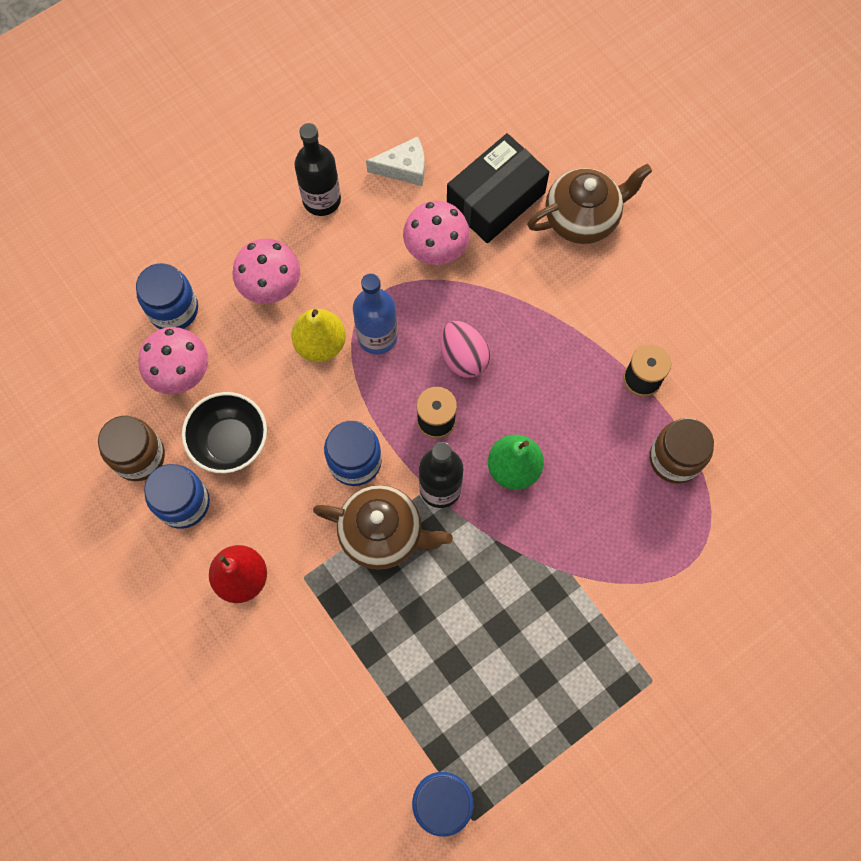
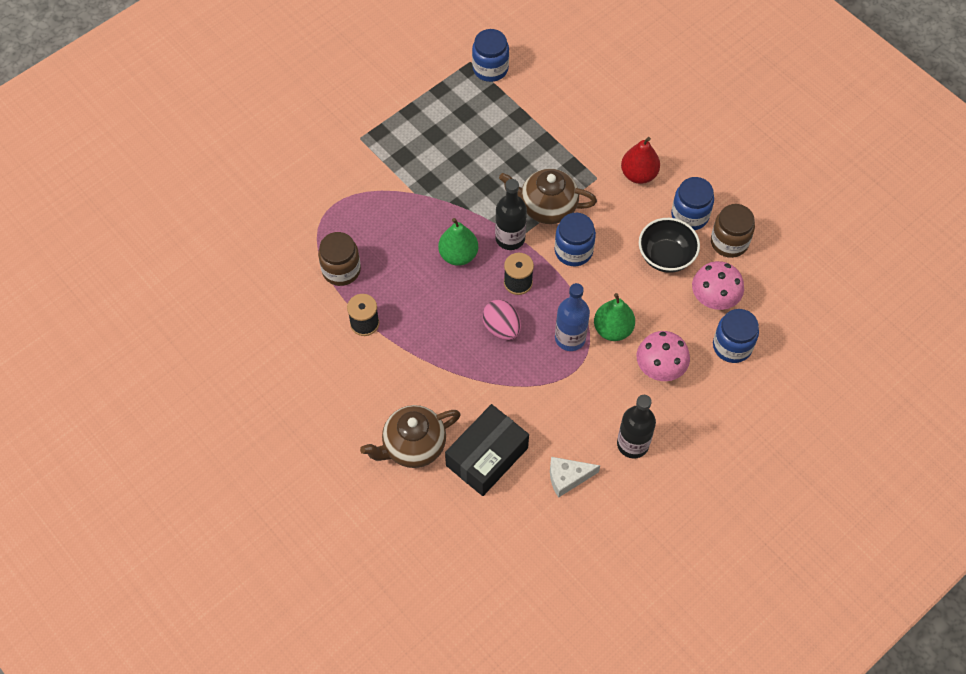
camera: 175 degrees right, 10 degrees down
(320, 344) = (613, 329): yellow pear -> green pear
(436, 250) = (532, 409): pink mushroom -> none

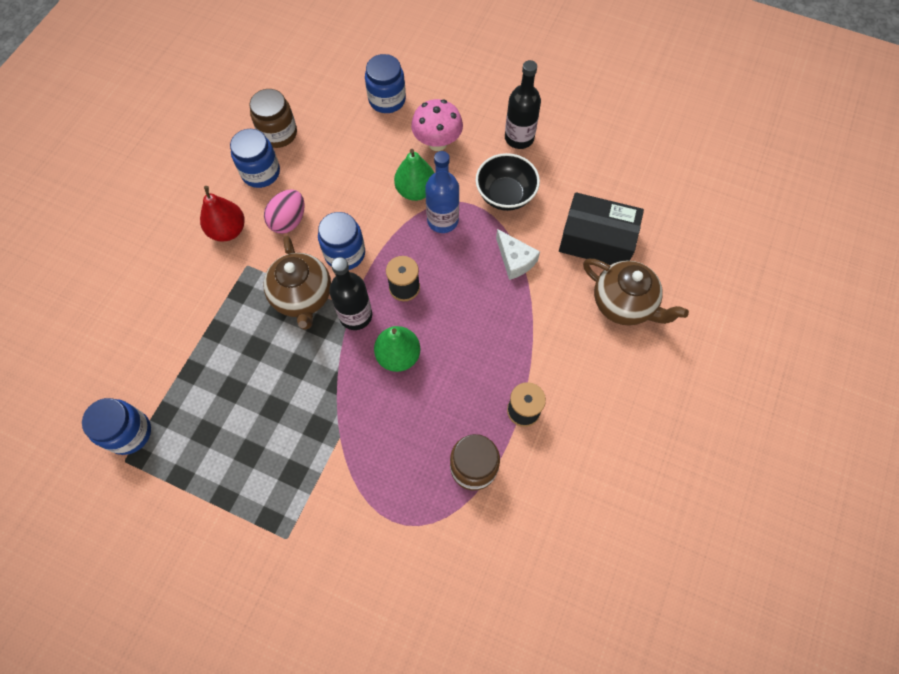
camera: 115 degrees left, 5 degrees up
(502, 328) = (462, 281): pink egg -> pink egg (288, 221)
(567, 478) = (578, 172): white cheese -> white cheese (515, 260)
(666, 256) = (316, 176): black bowl -> black bowl (505, 195)
(713, 300) = (346, 126): pink mushroom -> none

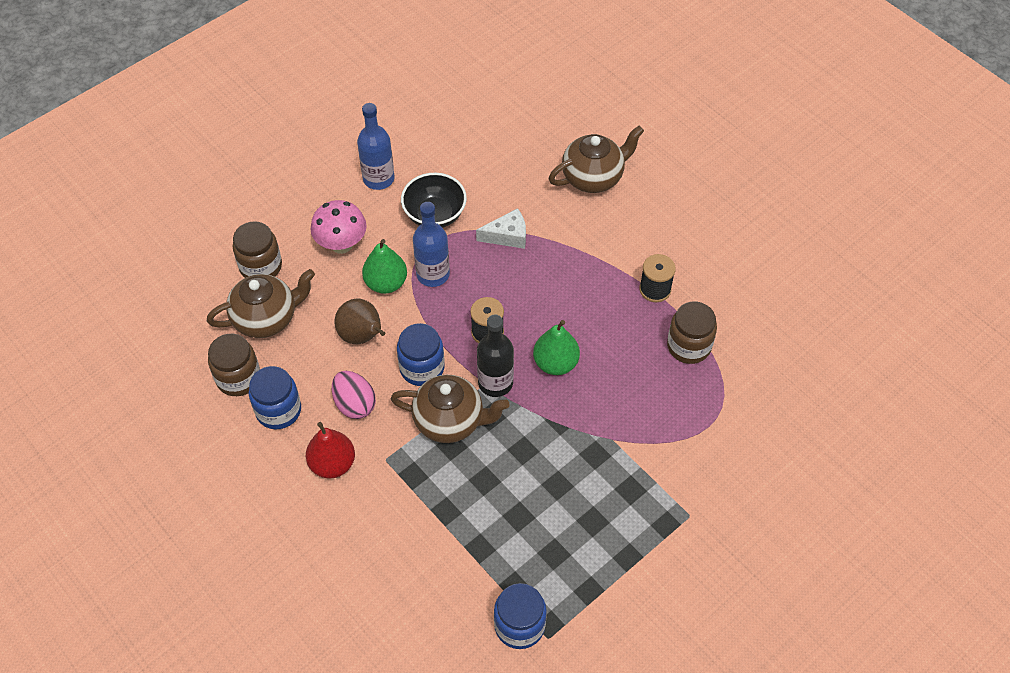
camera: 65 degrees left, 10 degrees down
(341, 126) = (266, 318): none -> brown teapot
(355, 197) = (362, 336): none -> brown pear
(387, 100) = (261, 266): blue jar -> brown jar
(519, 138) = (378, 179): black bottle -> blue bottle
(596, 240) = (521, 168): black box -> none

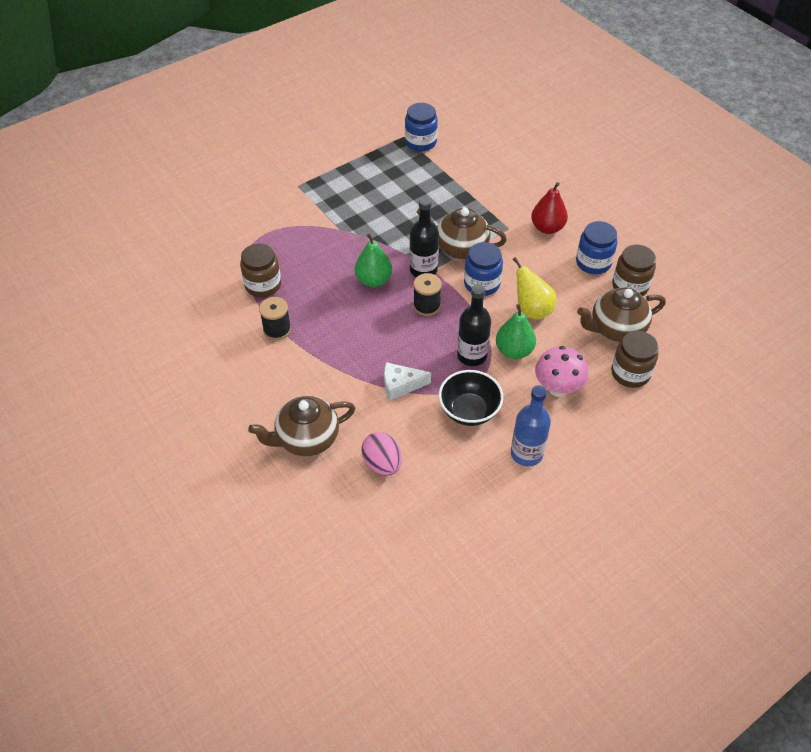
camera: 175 degrees left, 5 degrees down
(355, 404) = (534, 263): pink egg -> pink egg (382, 464)
(362, 336) = (532, 310): brown pear -> yellow pear
(433, 274) = (472, 355): blue bottle -> black bottle

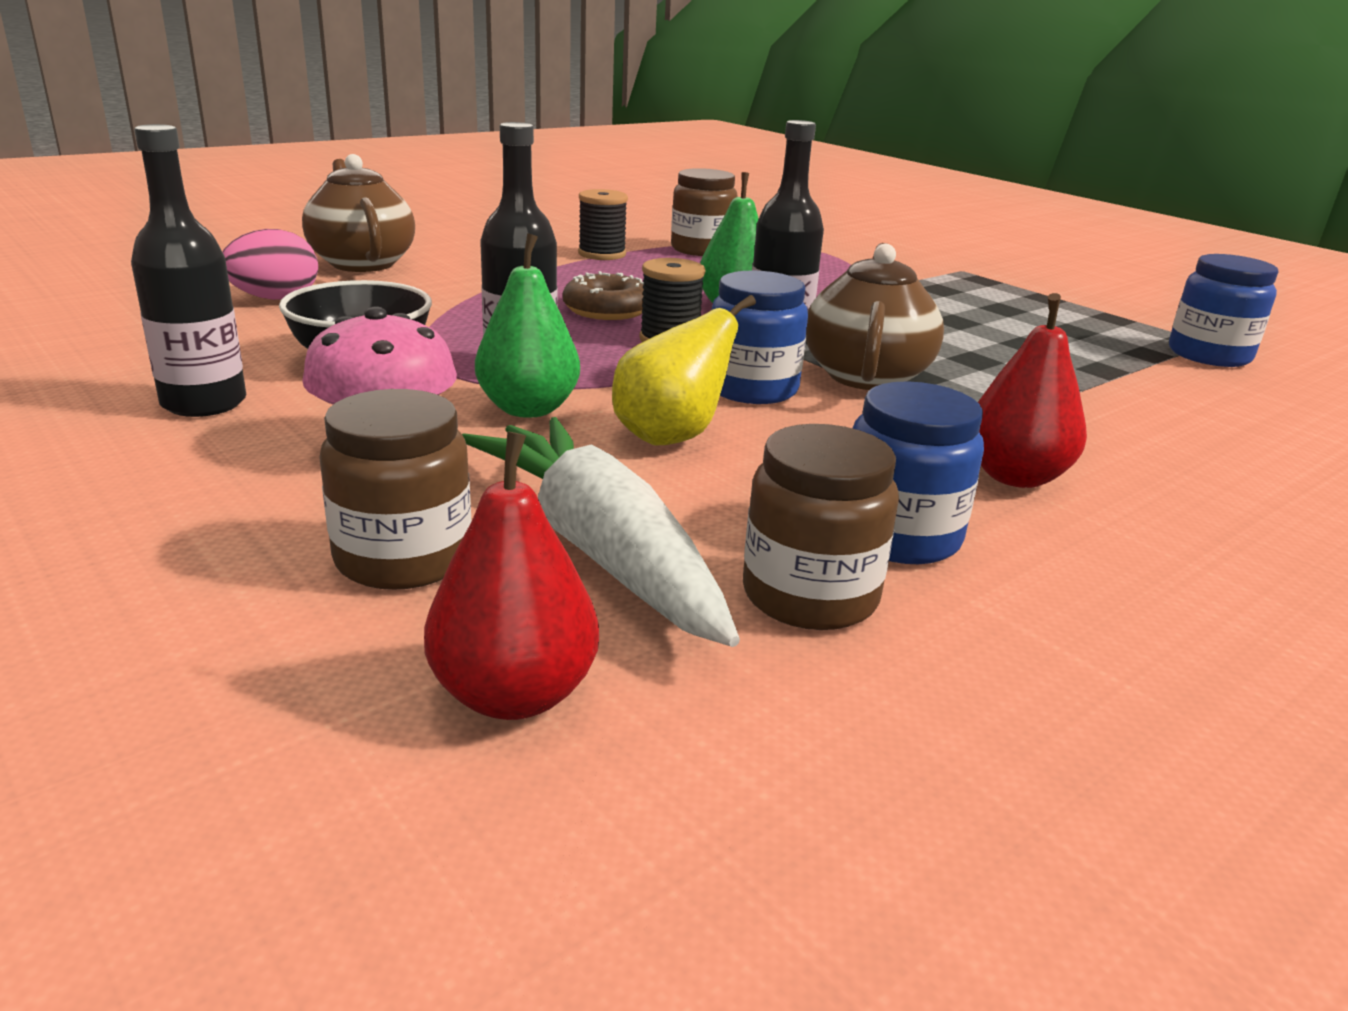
camera: 85 degrees right, 25 degrees down
(385, 327) = (607, 310): none -> brown donut
(400, 385) = (454, 315): white cheese -> none
(526, 453) = (204, 403): blue bottle -> black bottle
(616, 329) = (600, 550): brown teapot -> white carrot
(686, 344) = (514, 695): none -> red pear

